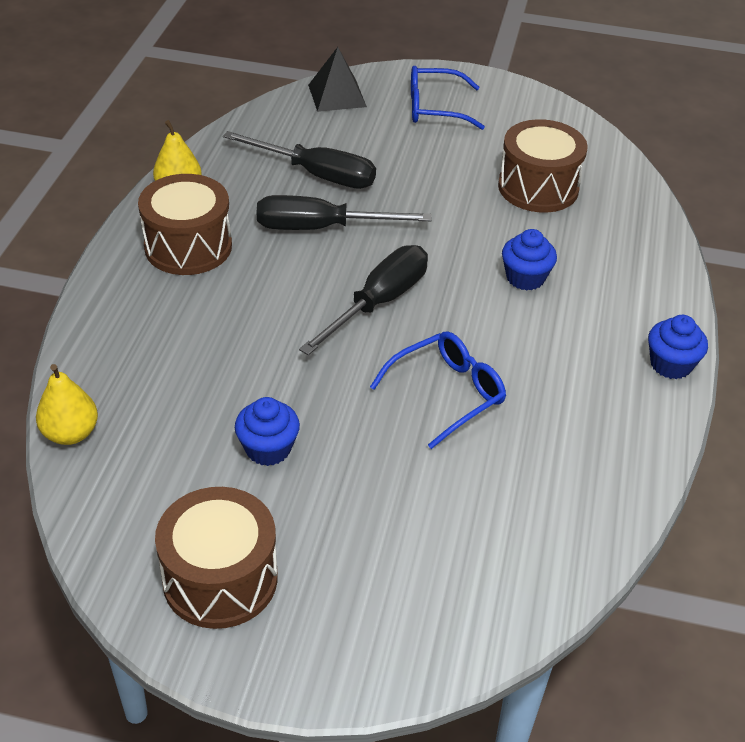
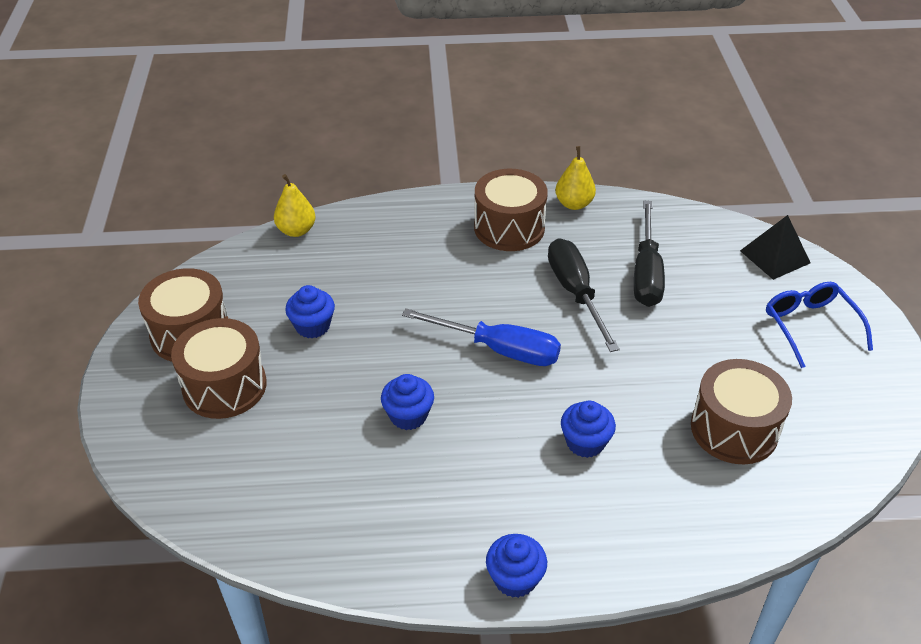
camera: 75 degrees right, 0 degrees up
(336, 553) = (224, 386): none -> brown drum
(378, 303) = (499, 349): black screwdriver -> blue screwdriver
(447, 393) = (408, 415): blue glasses -> blue cupcake

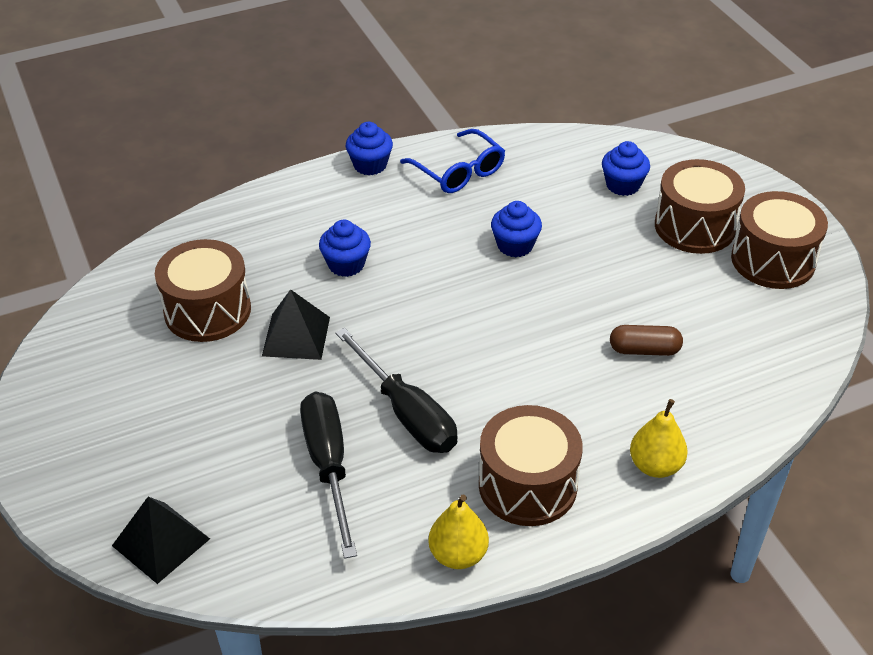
camera: 160 degrees right, 0 degrees up
(296, 230) = (782, 402): yellow pear -> yellow pear (655, 466)
(312, 326) = (664, 298): blue cupcake -> blue cupcake (623, 185)
(363, 290) = (644, 350): none -> brown capsule
(499, 349) = (463, 325): blue screwdriver -> none
(652, 380) = (296, 336): none -> black pyramid
(810, 326) = (121, 446): blue glasses -> blue glasses (459, 172)

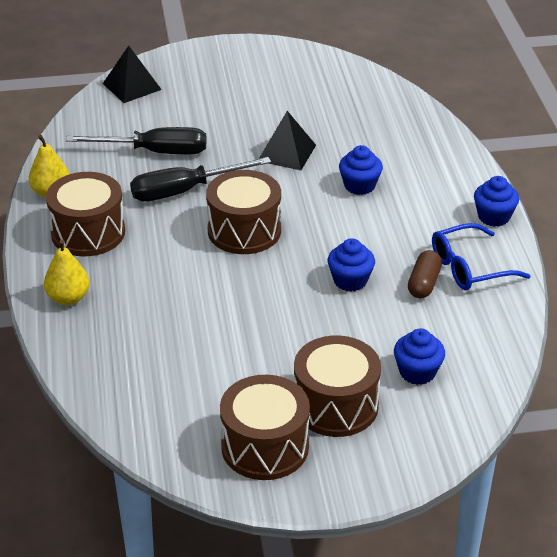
camera: 105 degrees right, 5 degrees down
(207, 310) = (331, 118): brown drum -> brown drum (244, 231)
(644, 350) = (188, 325): brown capsule -> brown capsule (424, 283)

